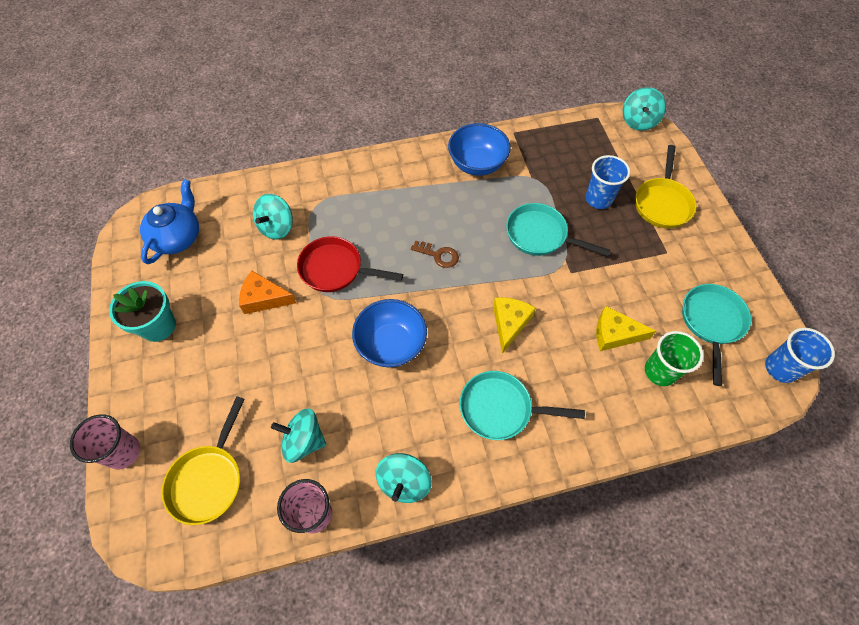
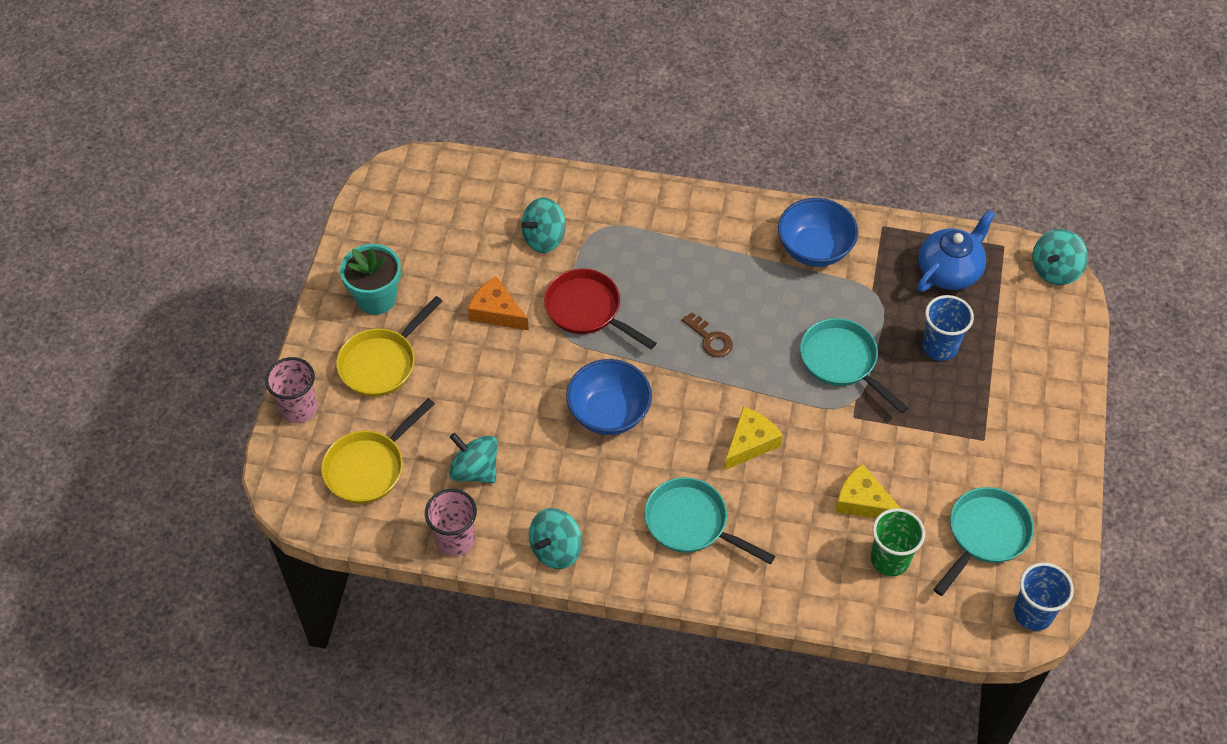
camera: 25 degrees right, 5 degrees down
(178, 237) = (432, 209): blue teapot -> blue teapot (949, 270)
(662, 203) = (1017, 381): yellow pan -> yellow pan (381, 363)

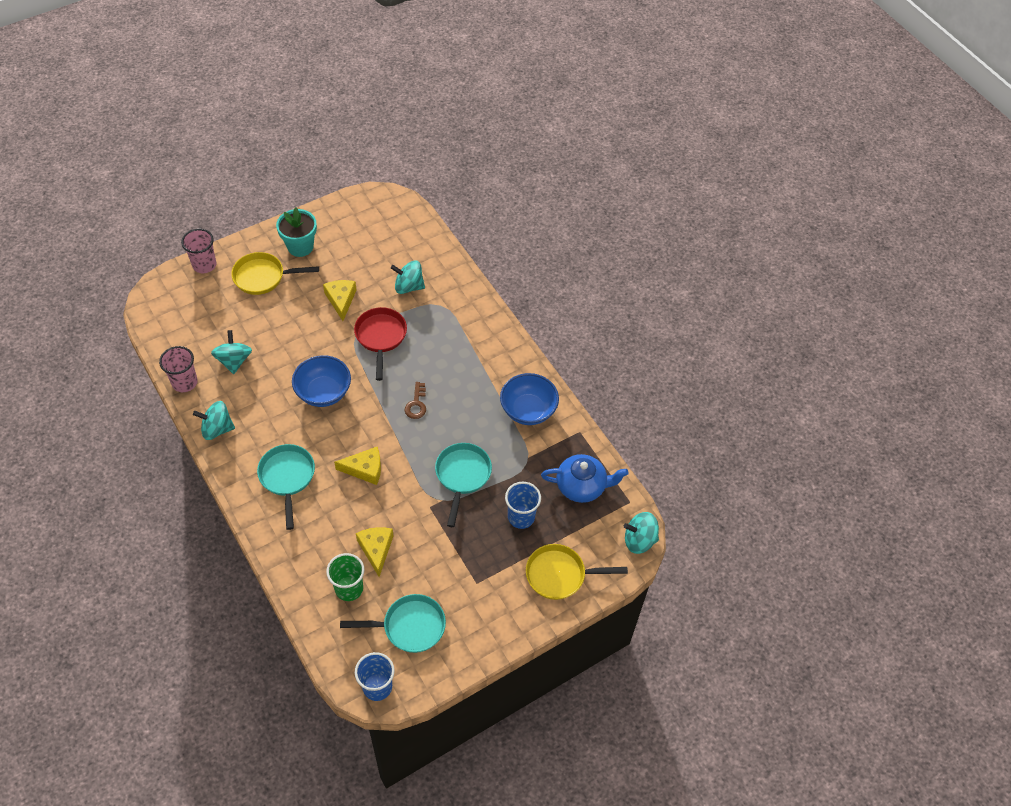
camera: 45 degrees right, 0 degrees up
(369, 467) = (196, 317): yellow pan -> yellow pan (560, 575)
(496, 312) = (341, 300): orange cheese -> yellow cheese

